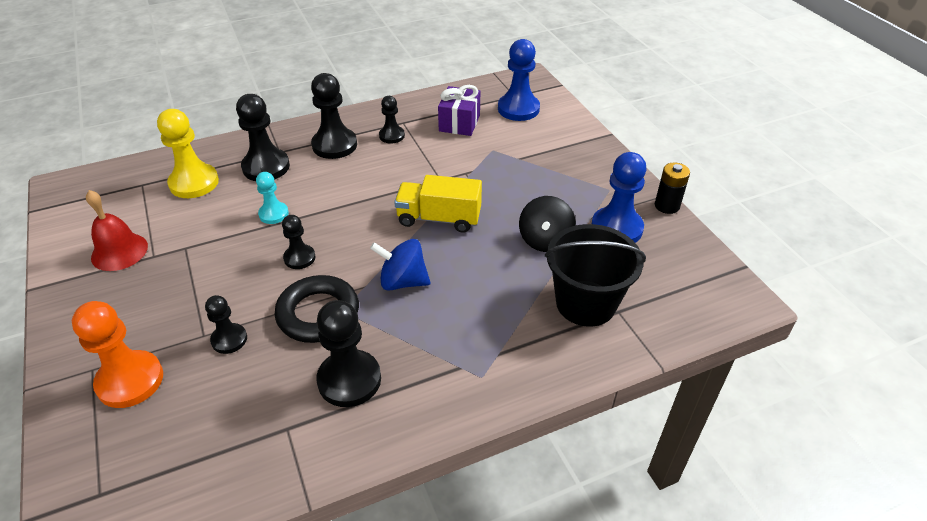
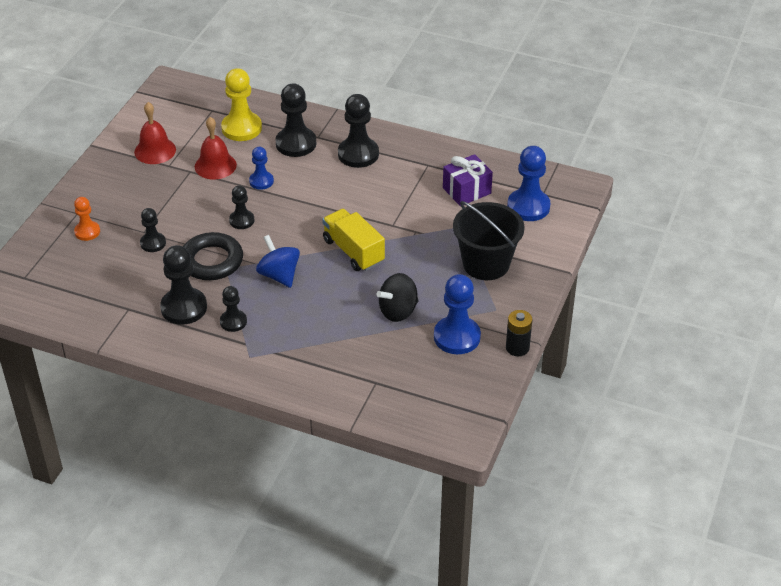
camera: 45 degrees right, 0 degrees up
(130, 381) = (87, 232): orange pawn -> orange pawn, size x0.58
(207, 227) = (215, 165): none -> red bell
(273, 214) = (261, 181): turquoise pawn -> blue pawn
(391, 136) = (405, 171): black pawn -> black pawn (233, 322)
(585, 303) = (363, 364): black bucket -> black bucket (486, 264)

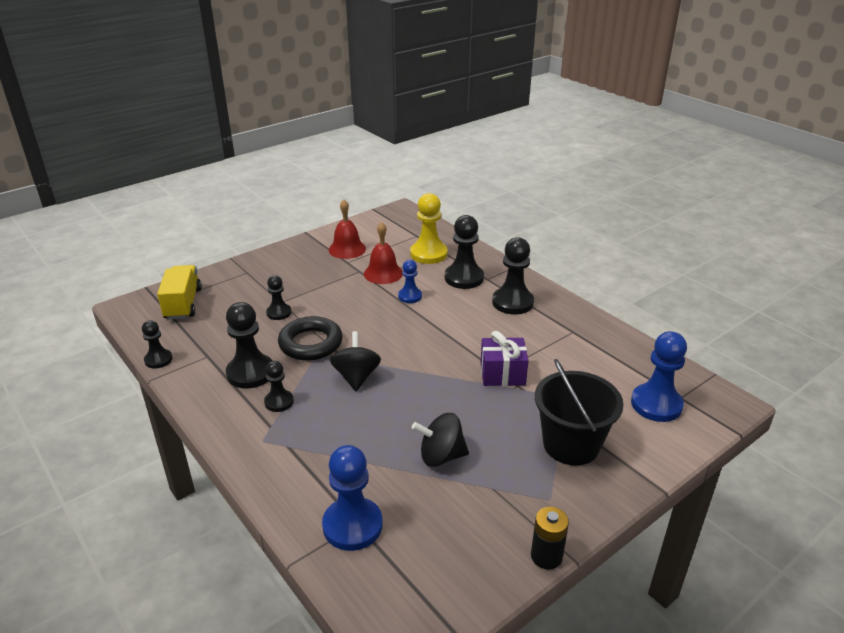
camera: 30 degrees right, 10 degrees down
(87, 232) = (239, 287): orange pawn -> none
(242, 220) = (366, 320): black pawn -> black pawn (158, 360)
(279, 275) = (356, 377): blue spinning top -> black spinning top
(353, 251) = (442, 381): yellow truck -> yellow truck (183, 304)
(457, 337) = (483, 511): blue pawn -> blue pawn (352, 525)
(466, 191) = (597, 366): purple gift -> purple gift (502, 374)

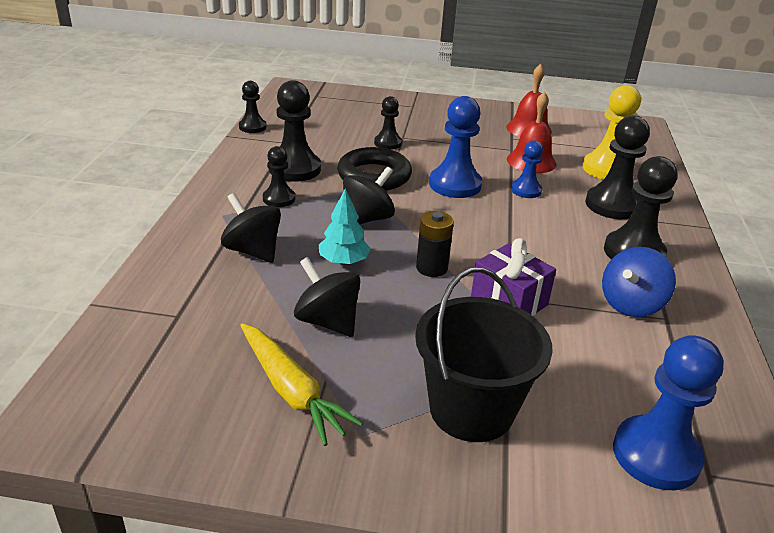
camera: 45 degrees right, 0 degrees up
(183, 304) = (330, 103): yellow truck -> none
(327, 449) = (253, 251): none -> black spinning top
(352, 525) = (172, 314): blue pawn -> blue pawn (455, 185)
(389, 414) = (343, 261): none -> turquoise tree
(487, 508) = (291, 391): none -> yellow carrot
(546, 556) = (266, 475): black battery -> black battery (431, 268)
(551, 334) = (631, 304): none -> blue spinning top

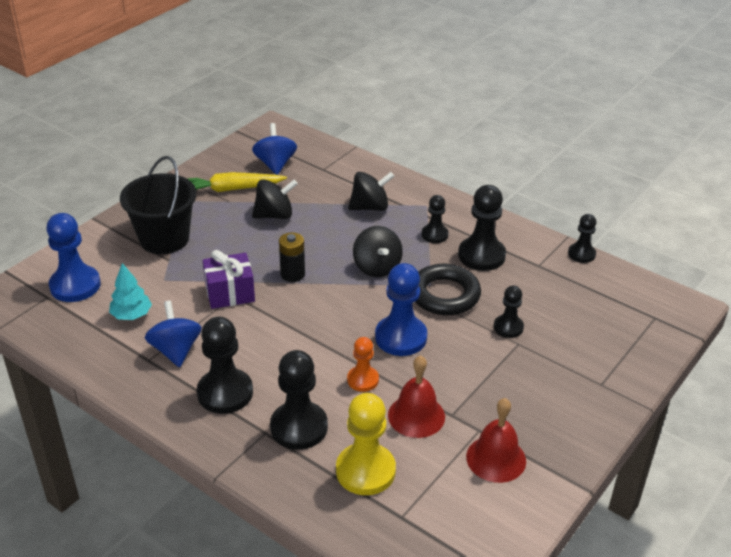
camera: 120 degrees right, 5 degrees up
(188, 370) = (275, 164): none -> blue spinning top
(343, 261) = (330, 239): turquoise tree -> turquoise tree (131, 315)
(526, 190) = (363, 380): blue pawn -> orange pawn

